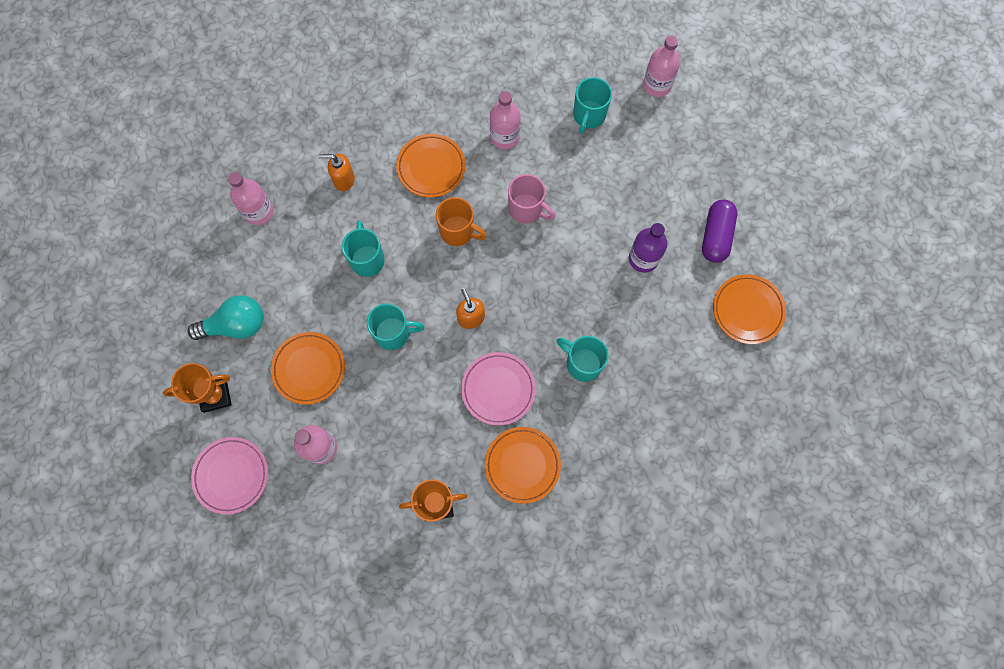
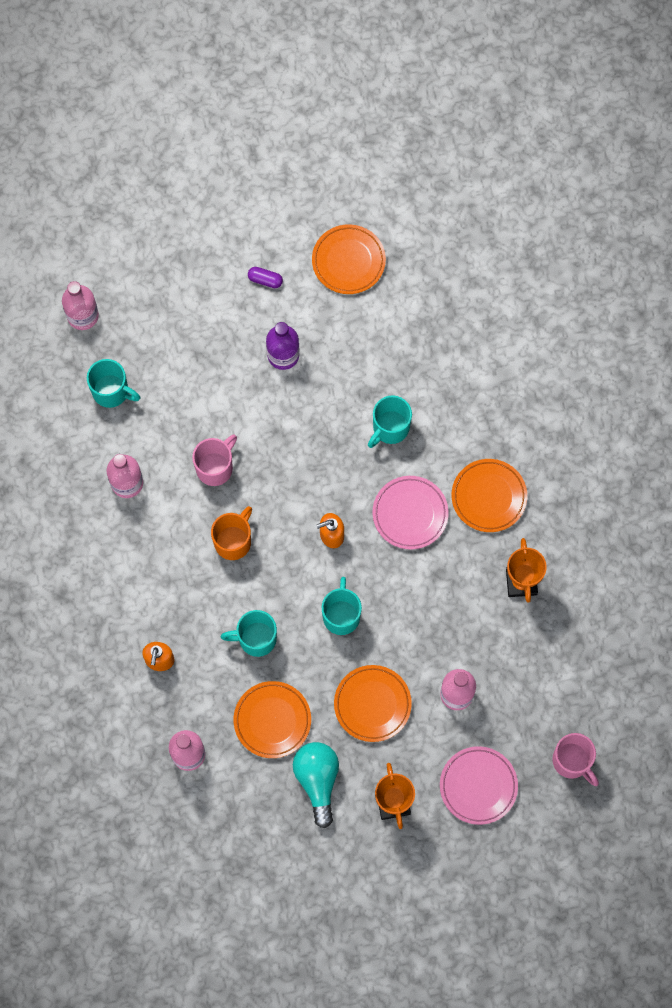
camera: 85 degrees left, 0 degrees up
(257, 568) = (572, 761): none -> pink mug
(431, 167) = (155, 564): orange plate -> orange plate (272, 720)
(716, 236) = (265, 280): purple capsule -> purple capsule, size x0.53

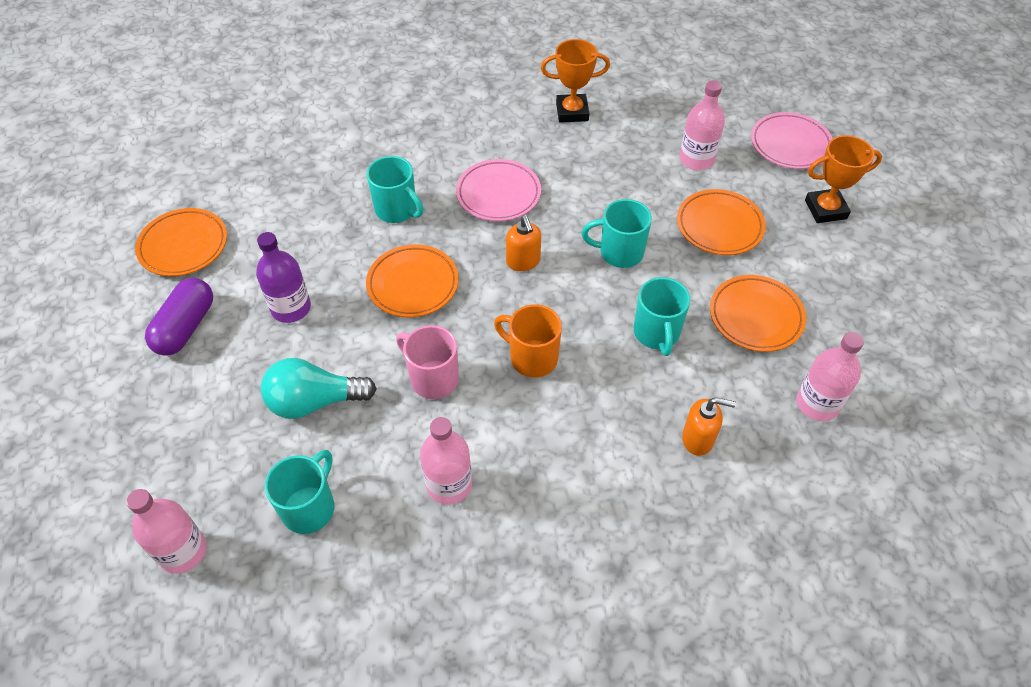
camera: 90 degrees left, 20 degrees down
(265, 280) = (185, 327): purple capsule -> purple capsule, size x1.90
(317, 780) = (818, 274): turquoise light bulb -> turquoise light bulb (314, 401)
(489, 497) = (481, 134): orange plate -> orange plate (413, 284)
(572, 761) = (749, 81): pink mug -> none

